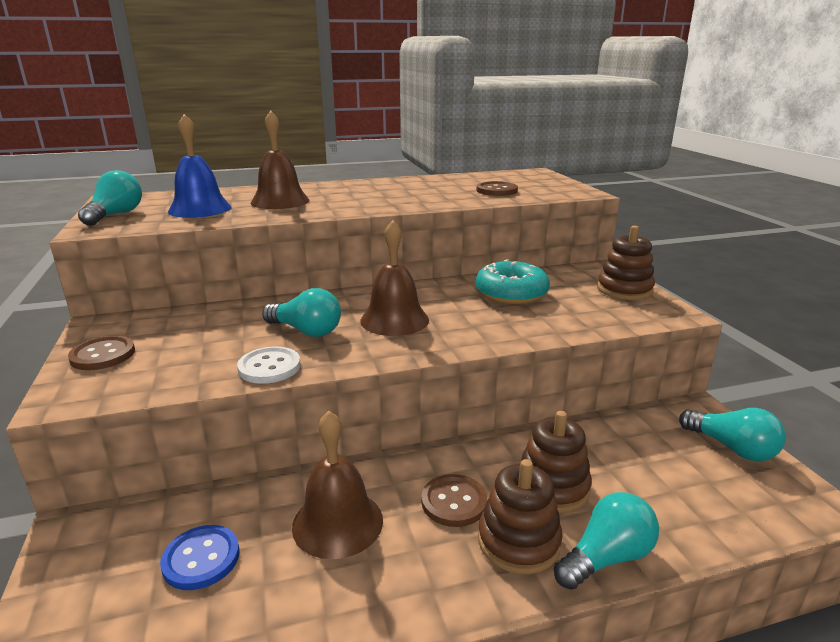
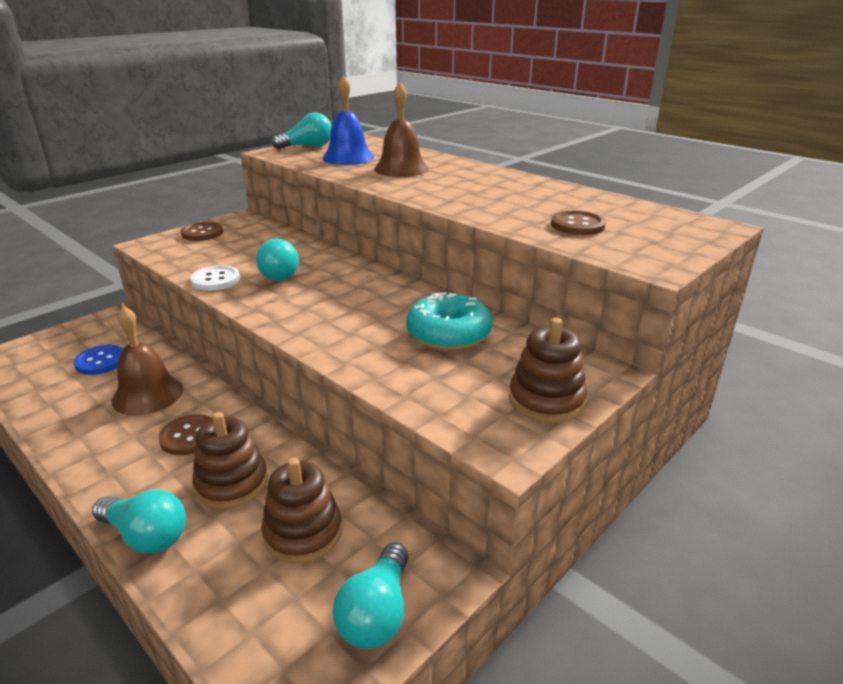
camera: 60 degrees right, 5 degrees up
(394, 320) = (330, 297): brown bell -> none
(518, 541) = (152, 481): brown stacking toy -> brown stacking toy (303, 533)

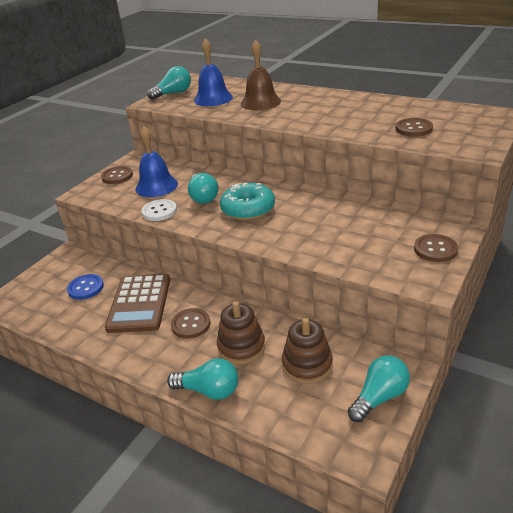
camera: 10 degrees left, 5 degrees up
(147, 394) = (139, 303): brown bell -> brown calculator
(237, 251) = (156, 186): none -> blue bell
(377, 613) = (379, 397): turquoise light bulb -> turquoise light bulb turned 135 degrees counterclockwise
(448, 334) = (349, 218): turquoise donut -> turquoise donut (248, 209)
(546, 400) = (435, 249): brown stacking toy -> brown button

